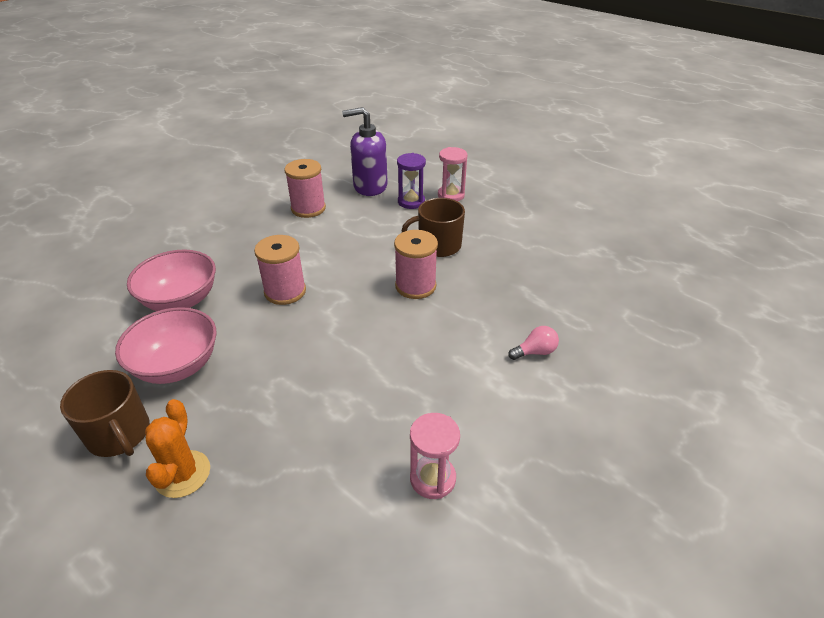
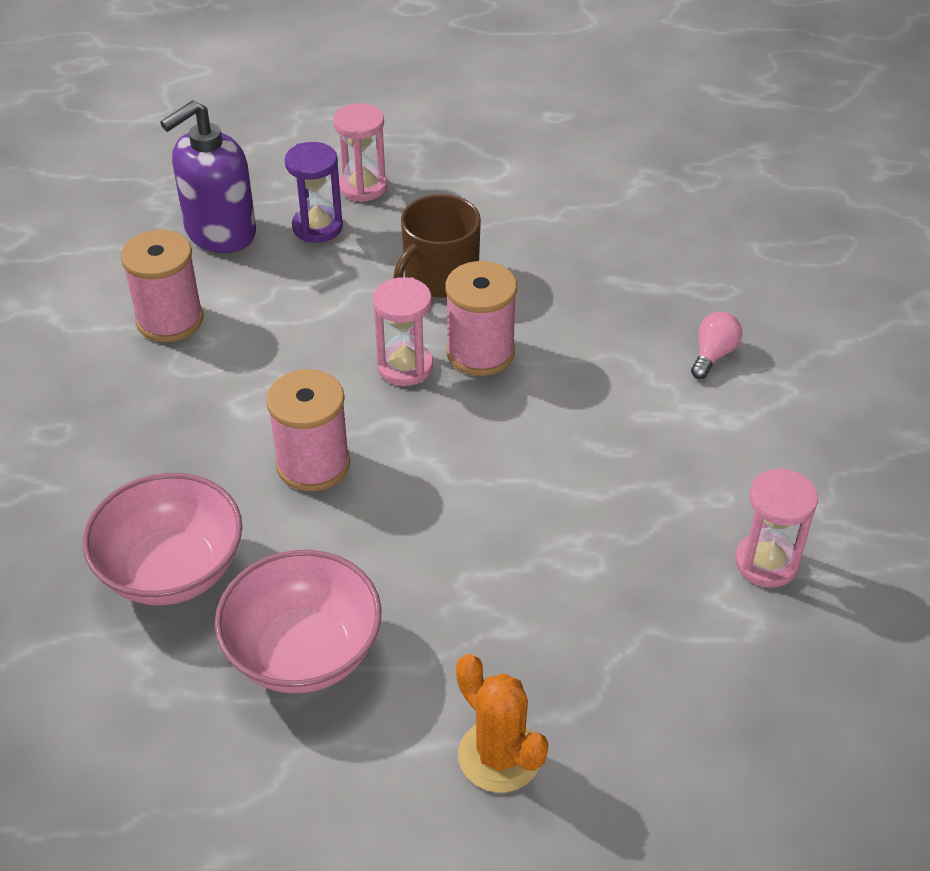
camera: 40 degrees left, 5 degrees up
(119, 434) = (353, 778): brown mug -> none
(374, 274) = (405, 367): none -> pink hourglass

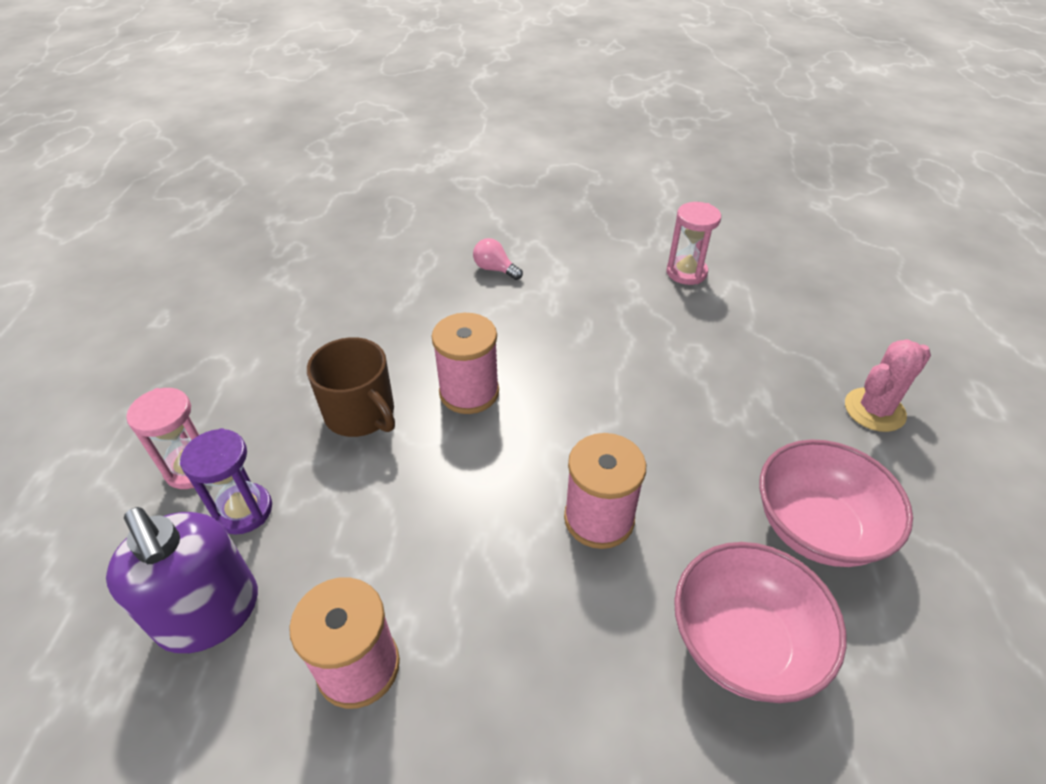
camera: 85 degrees left, 0 degrees up
(405, 367) = (478, 444): pink hourglass -> none
(499, 756) = (874, 410): orange cactus -> pink cactus

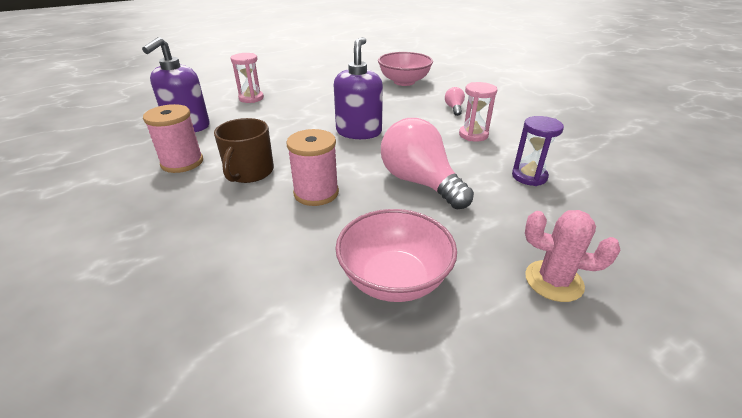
camera: 55 degrees right, 10 degrees down
(244, 510) = (239, 114): purple hourglass -> purple hourglass (529, 176)
(361, 413) = (314, 115): brown mug -> brown mug (249, 172)
(469, 392) = (359, 132): pink spool -> purple soap dispenser
(649, 405) = (420, 182): none -> pink light bulb
(686, 272) = (558, 159): pink hourglass -> pink hourglass (473, 135)
(743, 643) = (271, 270): pink bowl -> pink bowl (404, 82)

